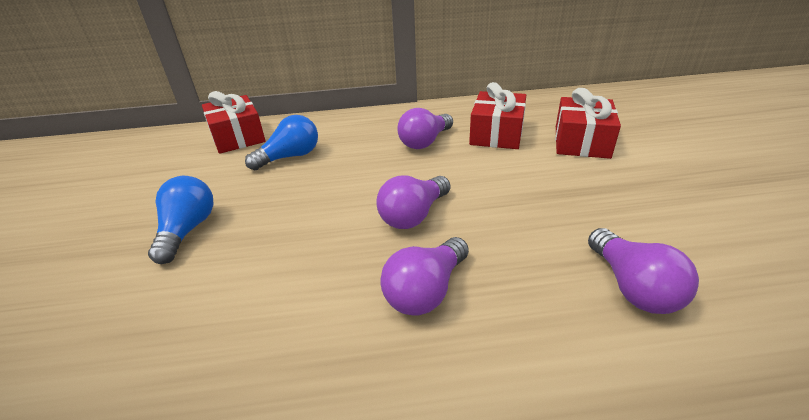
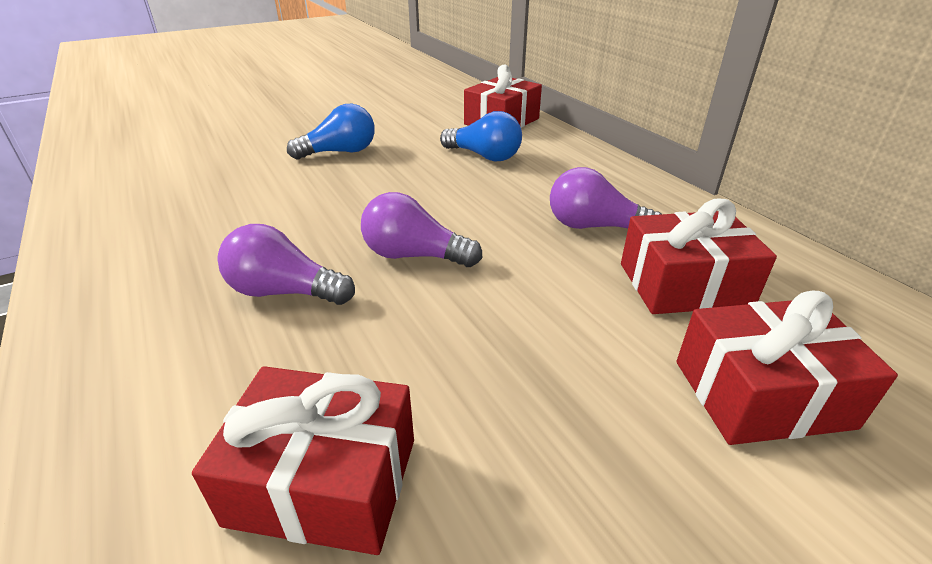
camera: 65 degrees right, 0 degrees up
(632, 287) = (324, 480): purple light bulb -> red gift

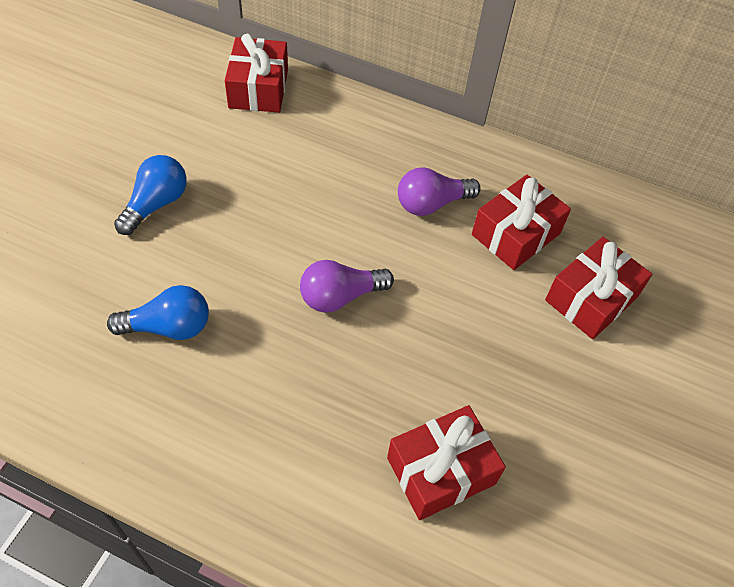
camera: 40 degrees left, 20 degrees up
(285, 292) = (289, 376): purple light bulb -> none
(484, 156) = (288, 151): blue light bulb -> blue light bulb (168, 327)

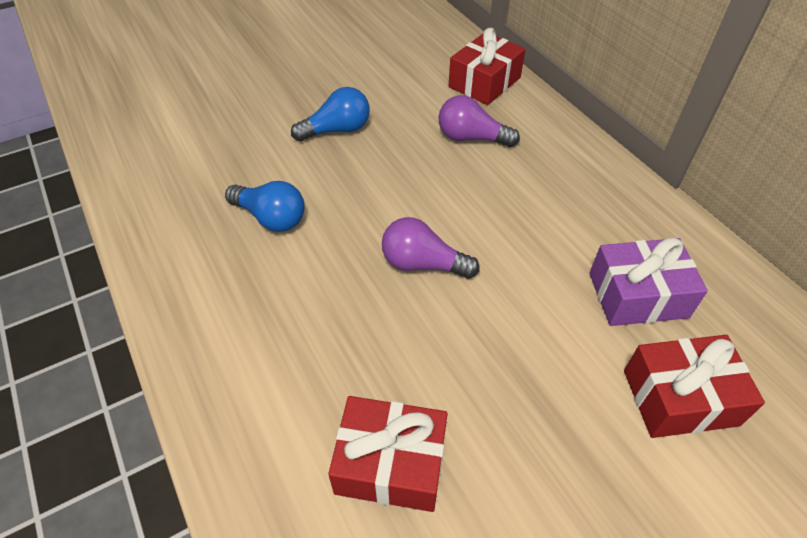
camera: 40 degrees right, 5 degrees down
(431, 204) = (569, 230): purple light bulb -> purple light bulb (471, 138)
(516, 234) = (638, 295): red gift -> purple gift

